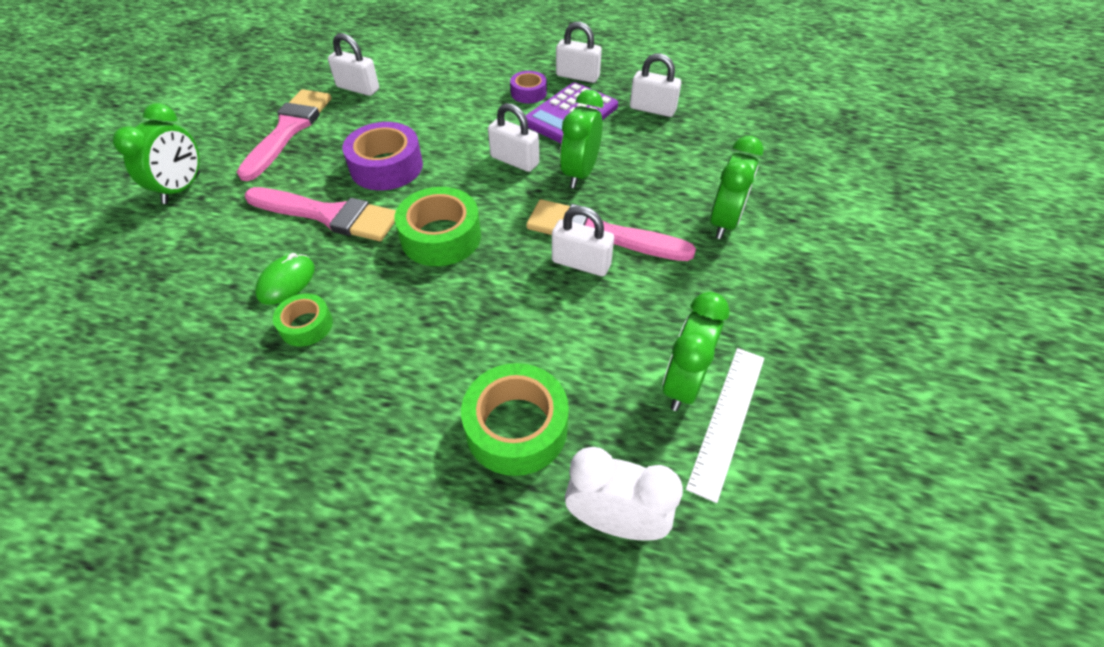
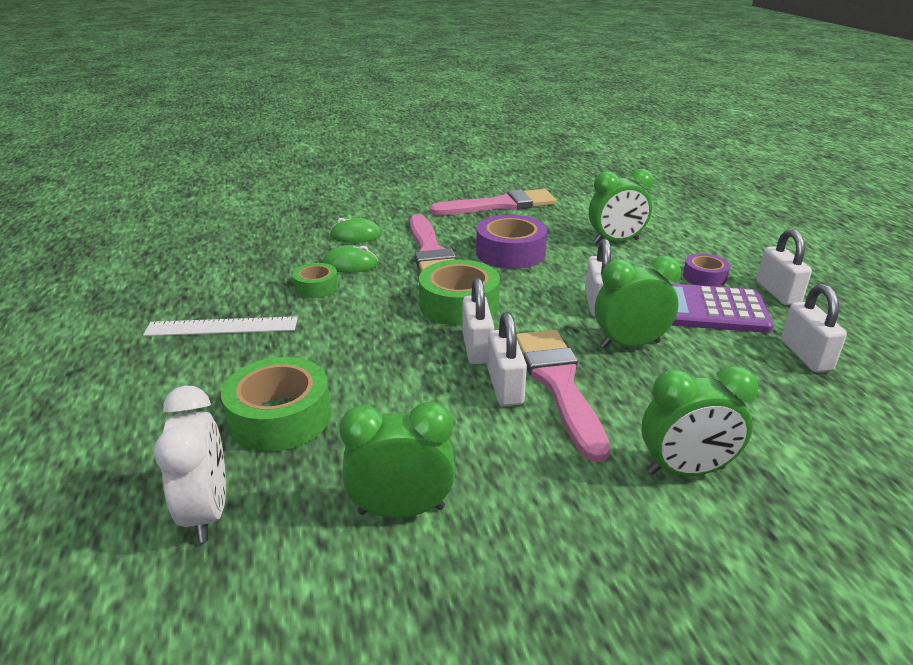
camera: 60 degrees right, 20 degrees down
(182, 188) = (400, 199): green clock -> green clock (616, 241)
(225, 254) = (355, 235): none -> green mouse
(358, 88) = (584, 208): white padlock -> white padlock (477, 348)
(727, 419) = (376, 561): white ruler -> white ruler (222, 327)

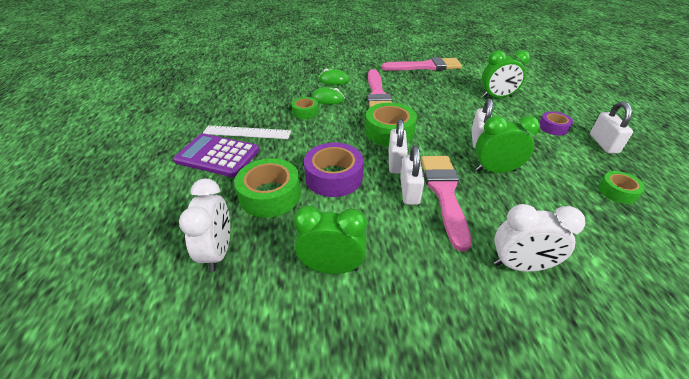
camera: 10 degrees right, 10 degrees up
(510, 253) = (427, 99): purple tape -> purple tape (334, 177)
(685, 470) = (520, 265): green clock -> white clock
(710, 310) = (553, 151): purple calculator -> purple calculator (217, 156)
(806, 355) = (617, 192): white padlock -> green tape

